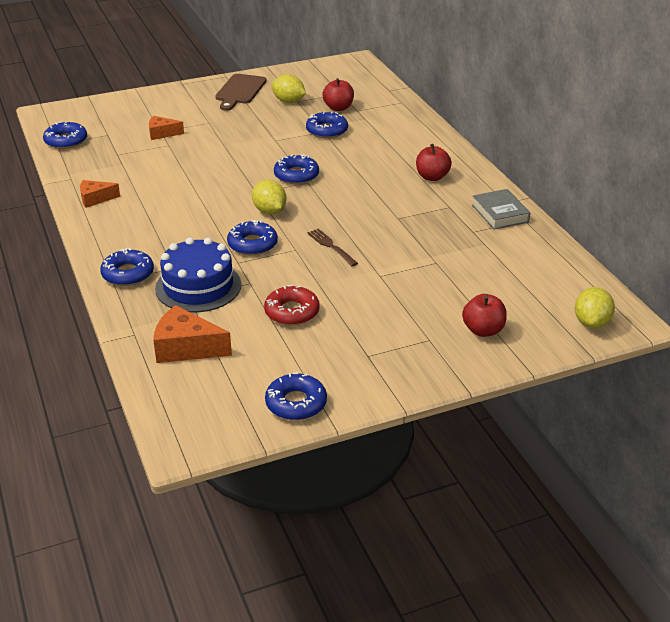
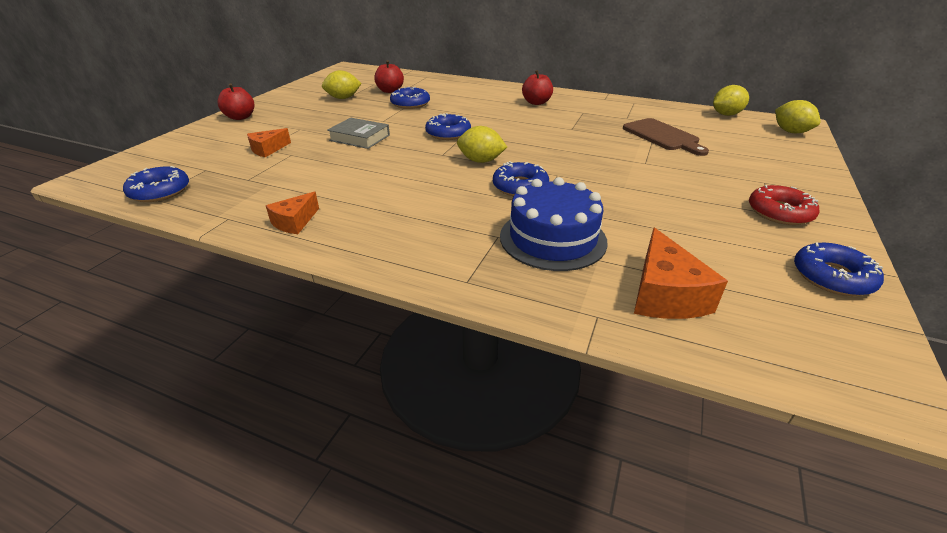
camera: 45 degrees left, 0 degrees up
(128, 274) = (468, 266): blue donut -> none
(186, 348) = (665, 294): orange cheese -> orange cheese turned 60 degrees counterclockwise
(240, 91) = (287, 104): brown cutting board -> brown cutting board (662, 136)
(292, 312) = (659, 214): red donut -> red donut (779, 212)
(331, 246) = (575, 161): brown fork -> none
(483, 330) = (769, 161): red apple -> red apple (240, 117)
(500, 214) = (616, 105): grey book -> grey book (359, 138)
(580, 276) = (726, 114): none -> yellow lemon

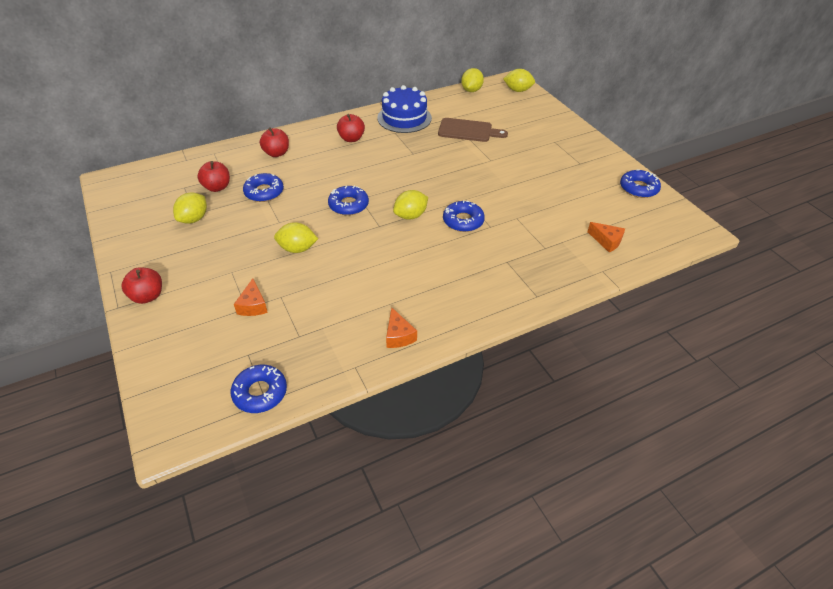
camera: 50 degrees left, 10 degrees up
(359, 138) = (297, 249): grey book -> yellow lemon
(463, 90) = (276, 153): none -> red apple
(552, 238) = (529, 244): blue cake -> blue cake (404, 118)
(665, 294) = (607, 241): orange cheese -> orange cheese, size x0.62
(779, 212) = (583, 160): red donut -> none

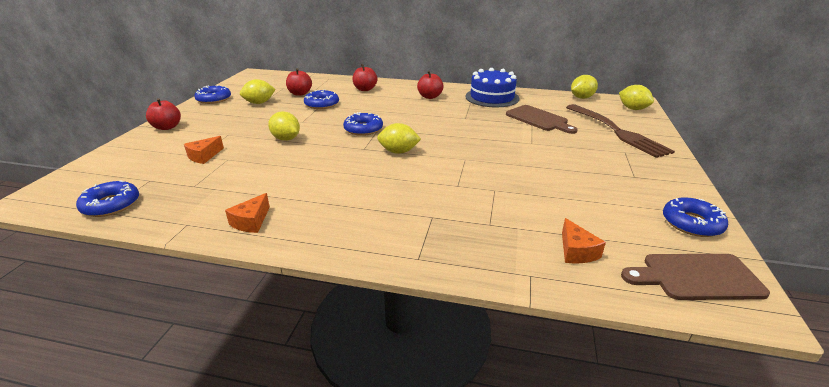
camera: 40 degrees right, 15 degrees down
(463, 221) = (438, 172): blue donut -> blue donut (214, 99)
(530, 122) = (616, 131): none -> brown fork
(669, 226) = (696, 277): none -> brown cutting board

